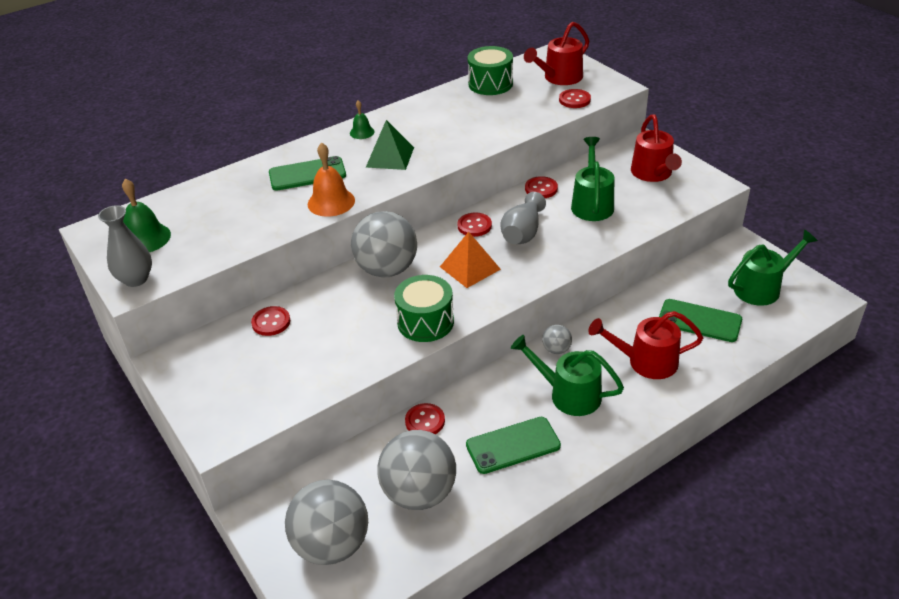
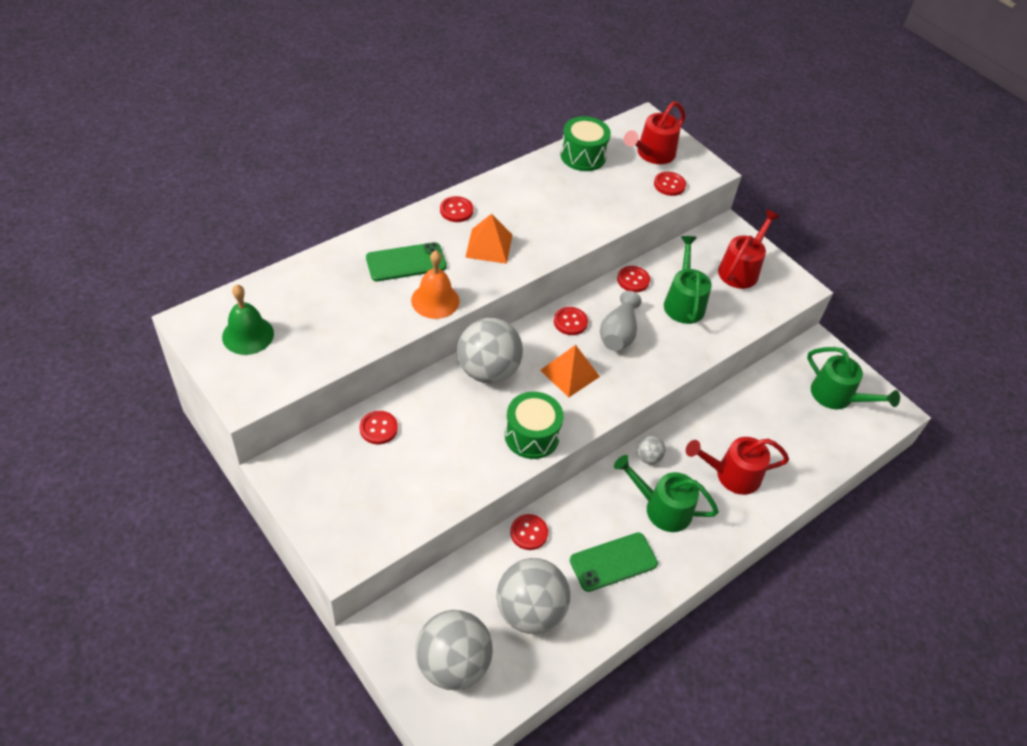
camera: 10 degrees left, 10 degrees up
(136, 279) = (246, 387): grey vase -> none
(362, 132) = (456, 210): green bell -> red button
(390, 157) = (489, 246): green pyramid -> orange pyramid
(653, 174) = (741, 269): red watering can -> red watering can turned 135 degrees counterclockwise
(699, 321) = (780, 431): green phone -> none
(762, 288) = (837, 397): green watering can -> green watering can turned 75 degrees clockwise

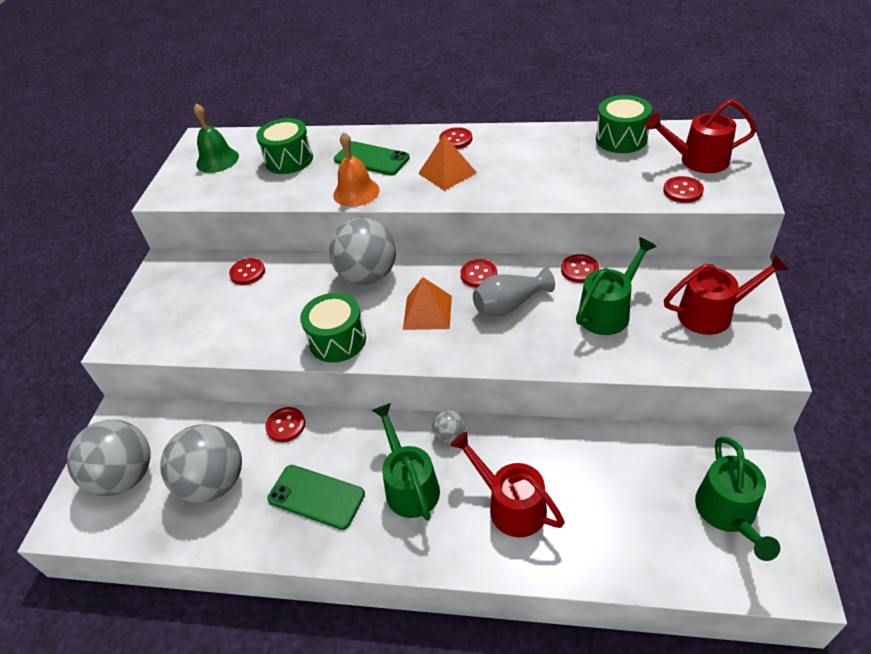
camera: 55 degrees right, 5 degrees down
(326, 299) = (289, 160): none -> green drum

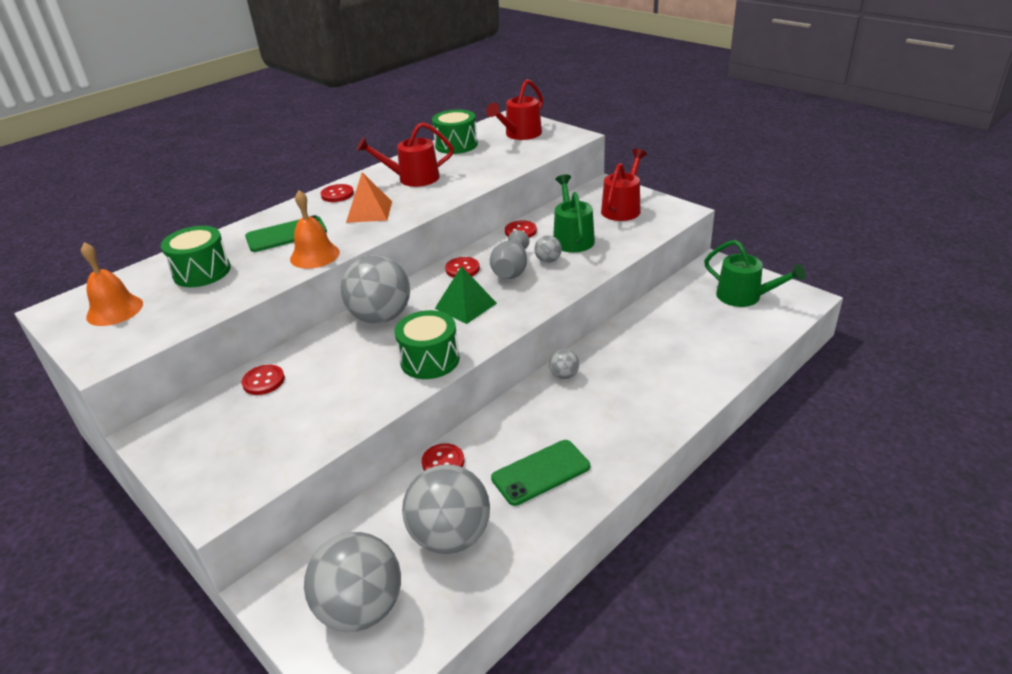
camera: 55 degrees left, 10 degrees down
(217, 160) = (114, 310): green bell -> orange bell
(409, 485) = (586, 415): green watering can -> none
(427, 312) = (465, 305): orange pyramid -> green pyramid
(510, 505) = (654, 375): red watering can -> red watering can (412, 178)
(550, 319) = (548, 260): none -> grey ball
(683, 191) = (539, 149): red button -> none

